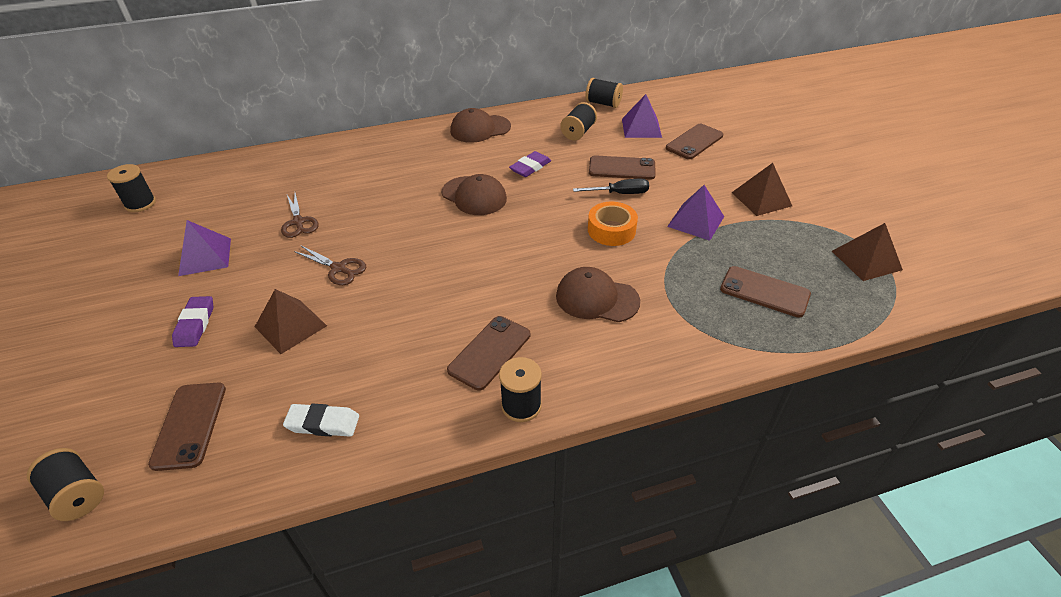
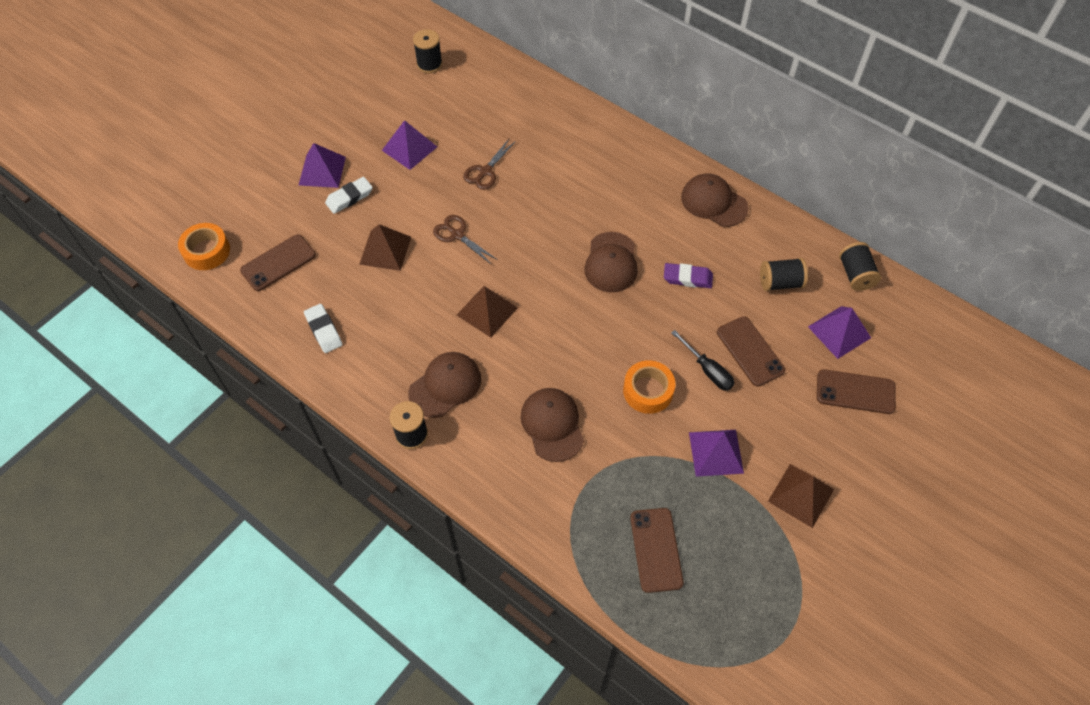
camera: 55 degrees right, 15 degrees up
(77, 494) = (206, 251): black spool -> orange tape
(133, 331) = (322, 171): none -> purple pyramid
(195, 324) = (349, 198): purple eraser -> white eraser
(338, 268) = (457, 235): brown scissors -> brown scissors turned 135 degrees clockwise
(490, 352) = (445, 386): brown phone -> brown cap
(866, 260) = (772, 624): brown pyramid -> brown pyramid (487, 311)

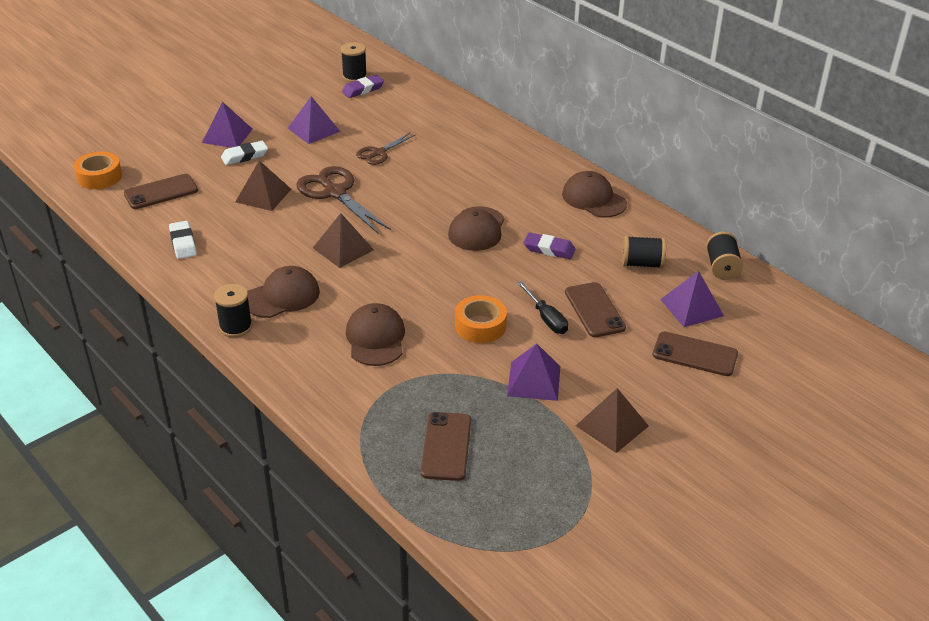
camera: 10 degrees right, 20 degrees down
(443, 82) = (363, 89): none -> purple eraser
(457, 235) = (335, 193): brown scissors -> brown scissors, size x1.73

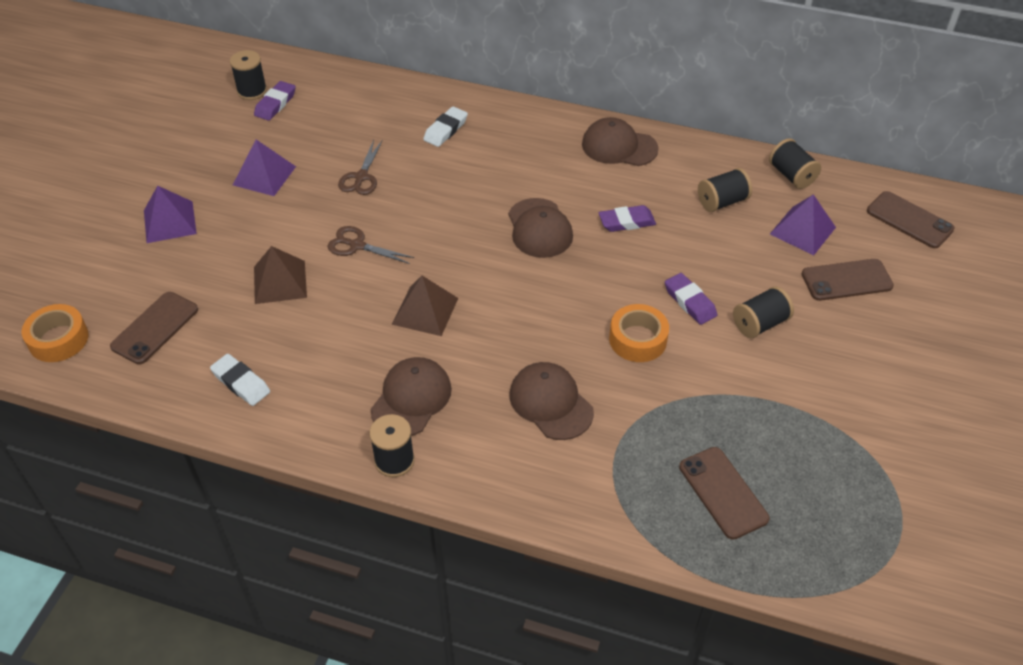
camera: 30 degrees left, 10 degrees up
(245, 156) = (214, 240): white eraser -> white eraser (445, 130)
(335, 193) = (357, 245): brown scissors -> brown scissors, size x0.58
(534, 381) = (737, 377): purple pyramid -> none
(546, 318) = (690, 302): black screwdriver -> purple eraser
(589, 354) = (760, 323): none -> black spool
(594, 310) = (724, 272): brown phone -> brown phone (909, 220)
(612, 425) = (844, 392): brown pyramid -> none

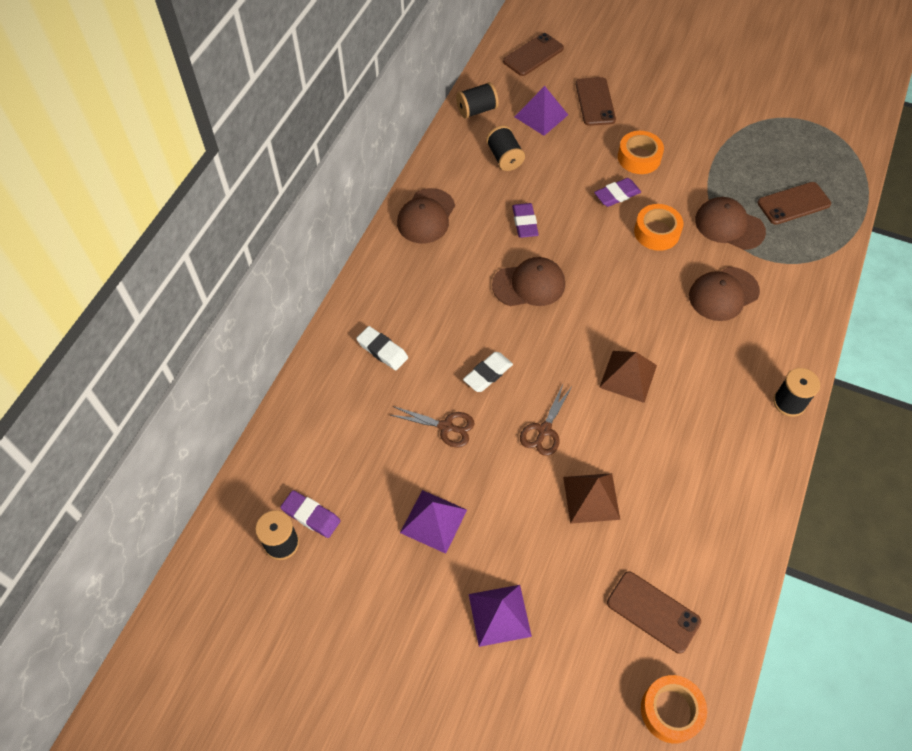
camera: 85 degrees left, 10 degrees up
(241, 383) = (717, 525): white eraser -> white eraser (488, 374)
(411, 399) = (726, 389): brown cap -> brown cap (729, 226)
(760, 323) = (639, 158): black spool -> orange tape

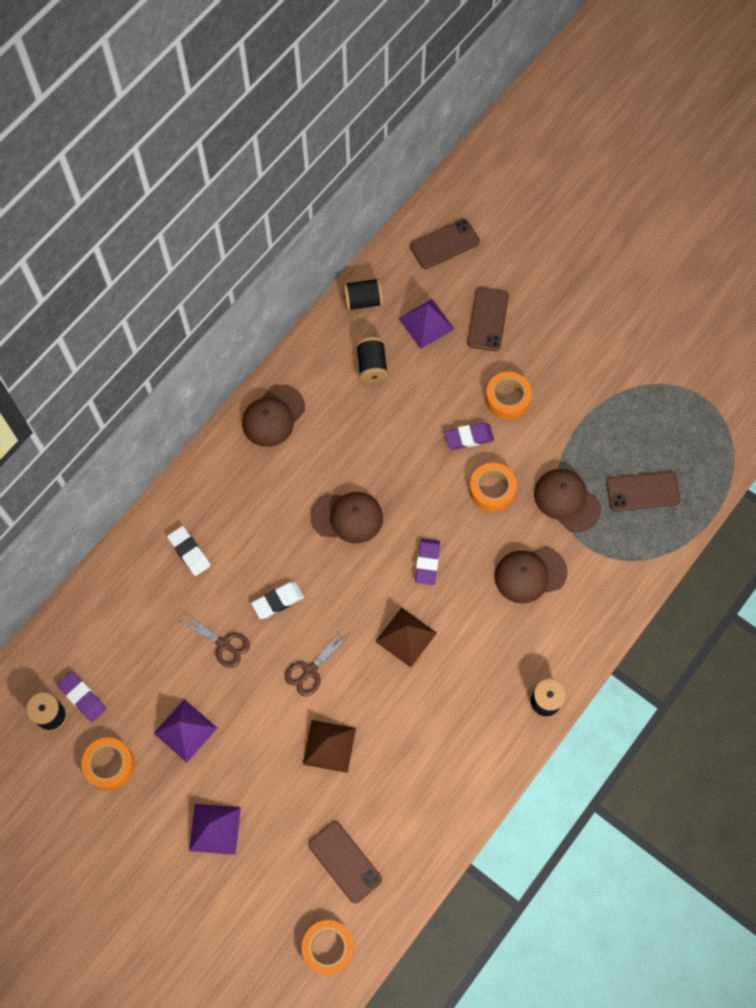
camera: 15 degrees right, 10 degrees up
(361, 578) = (109, 765): none -> orange tape
(524, 223) = (366, 447): purple eraser -> purple eraser (427, 562)

